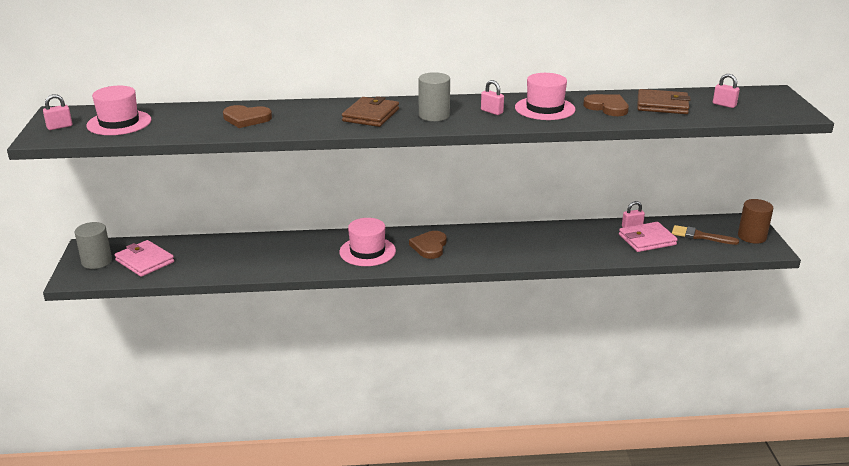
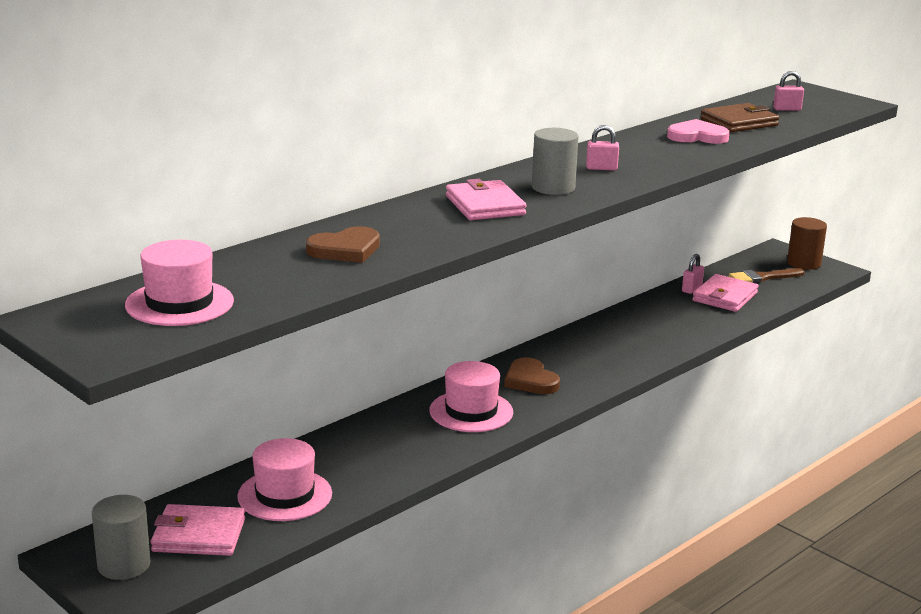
camera: 40 degrees left, 5 degrees down
(59, 127) = (99, 334): pink padlock -> none
(371, 115) = (485, 205): brown wallet -> pink wallet
(544, 108) = (644, 152): pink hat -> pink hat (285, 495)
(607, 107) = (697, 136): brown heart -> pink heart

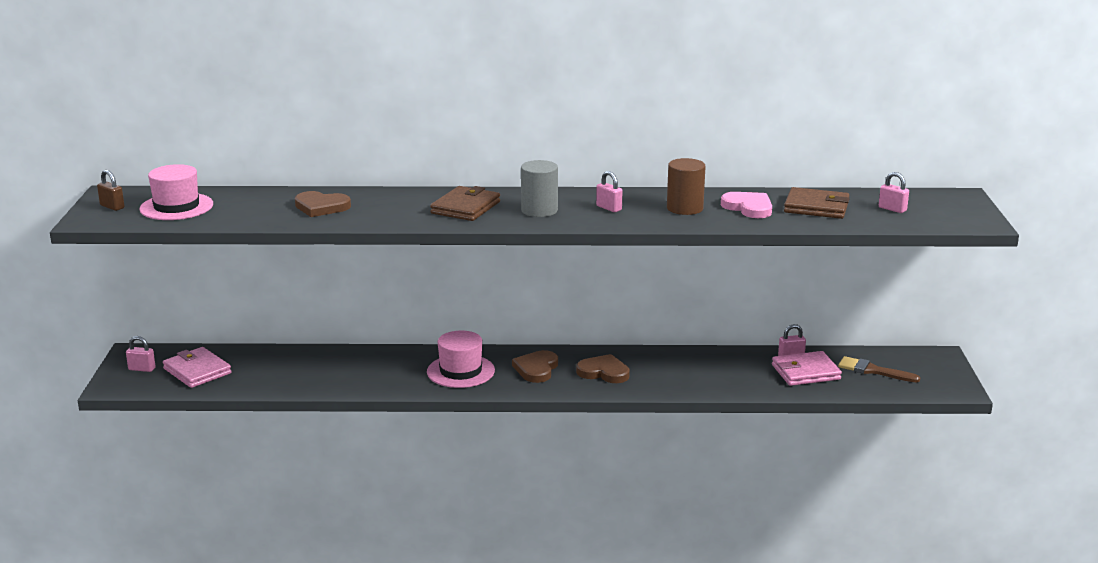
camera: 45 degrees right, 0 degrees up
(94, 331) = (112, 207): none -> brown padlock
(124, 565) = (142, 369): grey cylinder -> pink padlock
(285, 495) = (272, 370): pink hat -> none
(485, 205) = (465, 207): pink wallet -> brown wallet
(588, 359) = (604, 372): none -> brown heart
(804, 263) = (939, 374): brown cylinder -> brown cylinder (684, 208)

